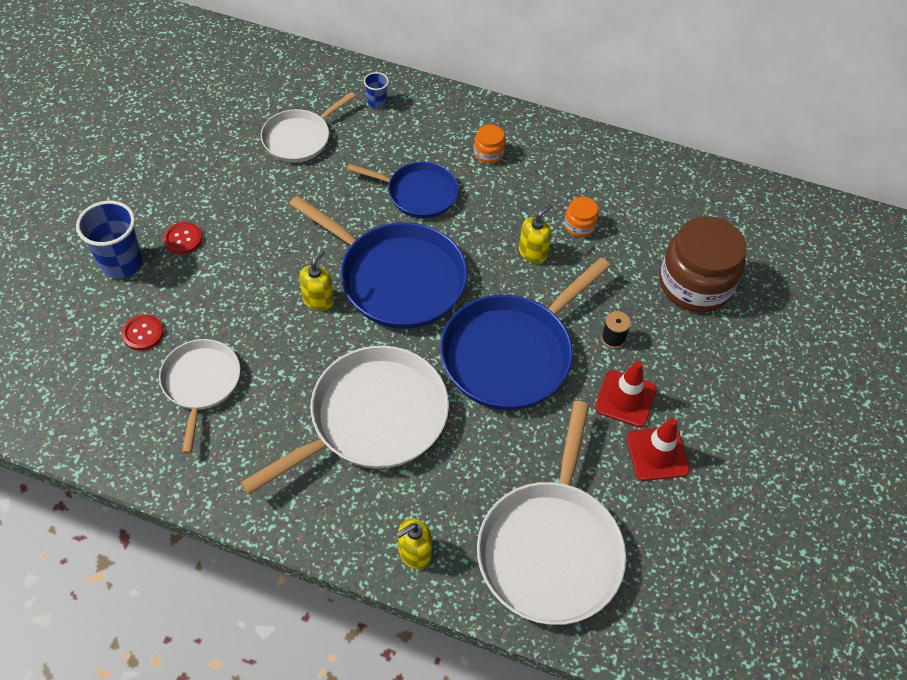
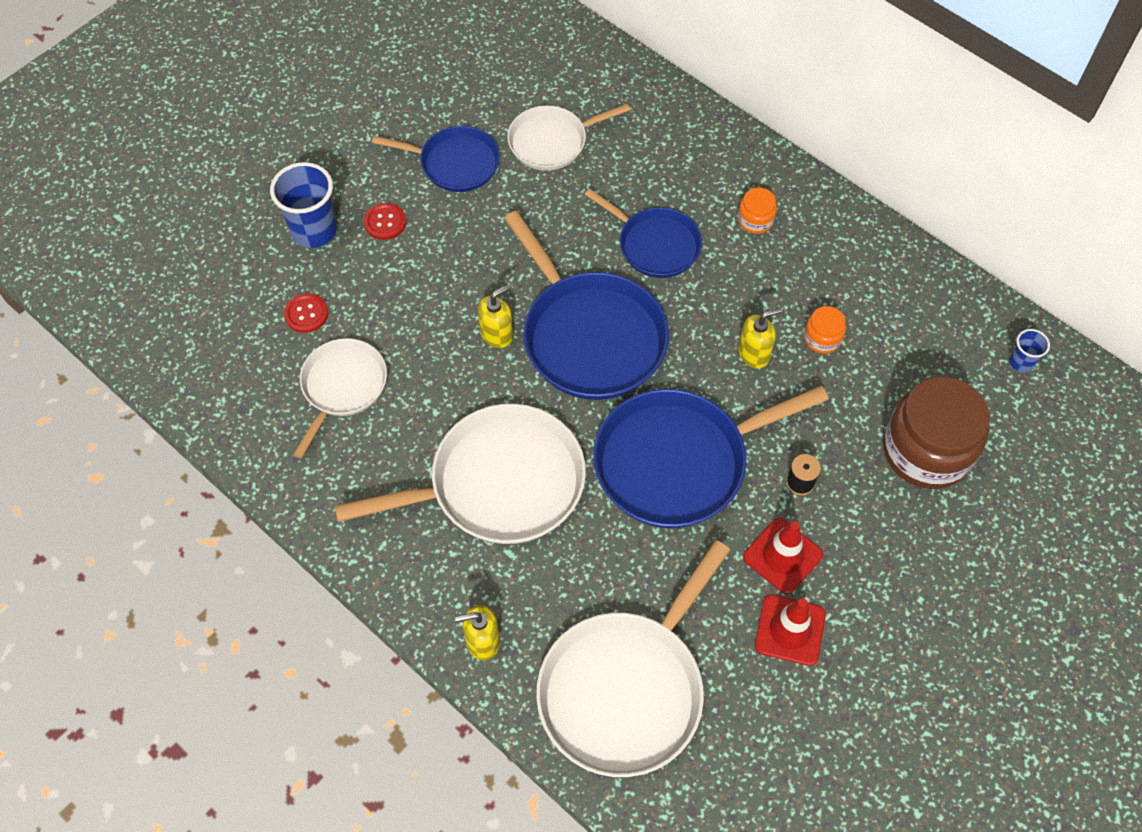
camera: 25 degrees right, 5 degrees up
(225, 176) = (455, 163): none -> blue pan
(377, 102) = (654, 122): blue cup -> blue cup (1021, 362)

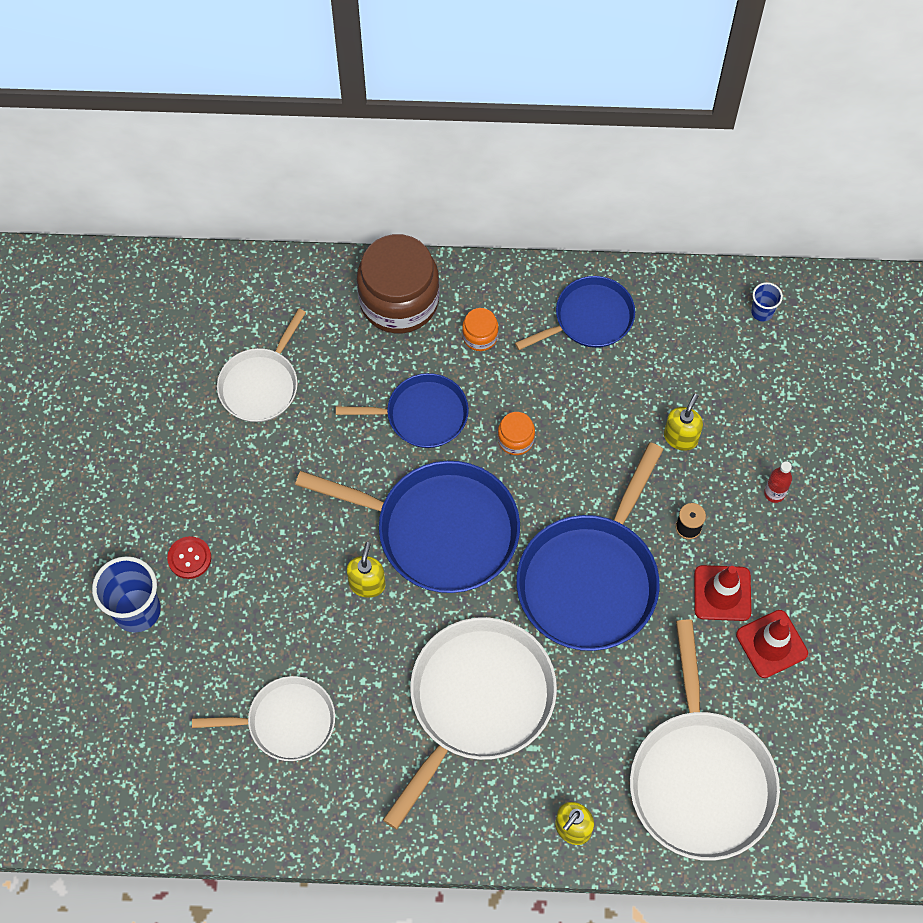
camera: 40 degrees left, 5 degrees up
(306, 314) = (199, 685): red button -> none
(342, 387) = (286, 721): white pan -> white pan turned 105 degrees clockwise
(455, 163) = (199, 462): blue pan -> blue pan (590, 318)
(754, 353) = (572, 450): yellow soap dispenser -> yellow soap dispenser (680, 437)
(822, 338) = (610, 399): orange jar -> orange jar (515, 439)
(903, 511) = (774, 493): none -> red bottle
(926, 451) = (753, 433): brown jar -> brown jar (399, 300)

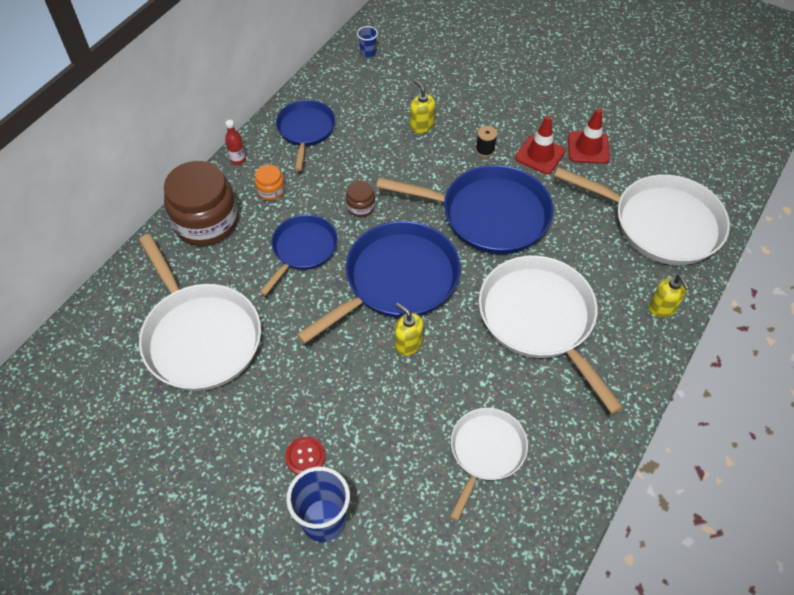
camera: 60 degrees left, 10 degrees down
(261, 385) = (200, 337): white pan -> white pan, size x1.69
(515, 439) = (361, 207): orange jar -> brown jar
(590, 580) = (489, 215): blue pan -> blue pan turned 45 degrees counterclockwise
(774, 493) = (490, 101): red bottle -> red bottle (238, 160)

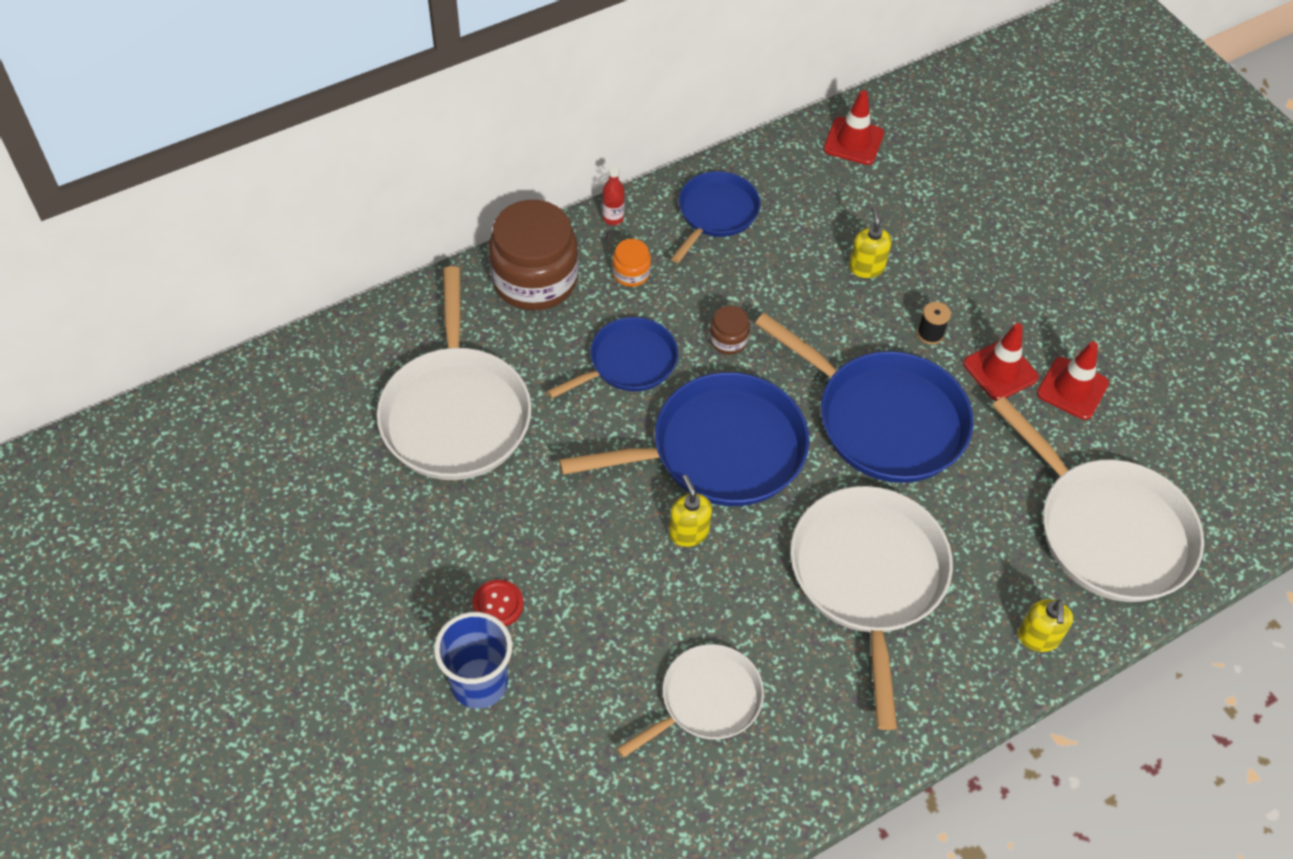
camera: 25 degrees right, 0 degrees up
(368, 52) = (853, 141): blue cup -> red traffic cone

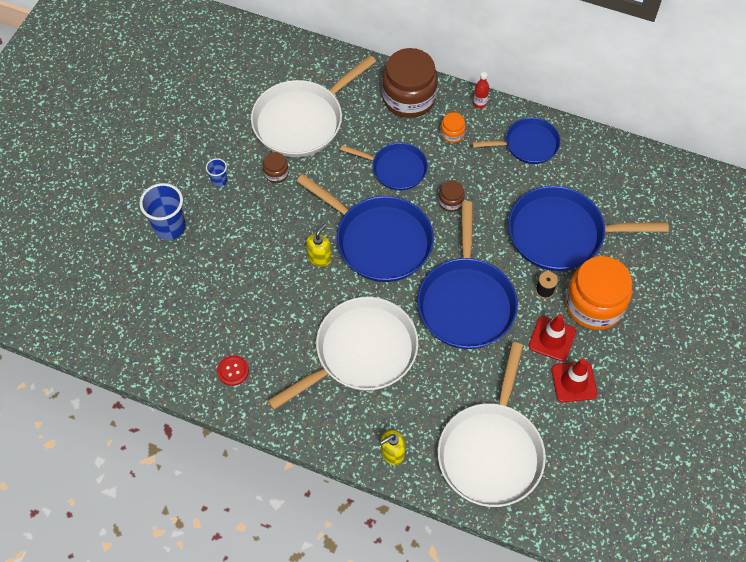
camera: 55 degrees right, 5 degrees up
(459, 571) = (219, 180): none -> blue cup
(498, 604) = (215, 207): red button -> red button (233, 371)
(511, 496) = (276, 173): none -> brown jar
(706, 700) = (234, 323): white pan -> none
(853, 141) = (645, 174): red traffic cone -> none
(866, 267) = (561, 234): yellow soap dispenser -> blue pan
(986, 302) = (594, 305): none -> orange jar

